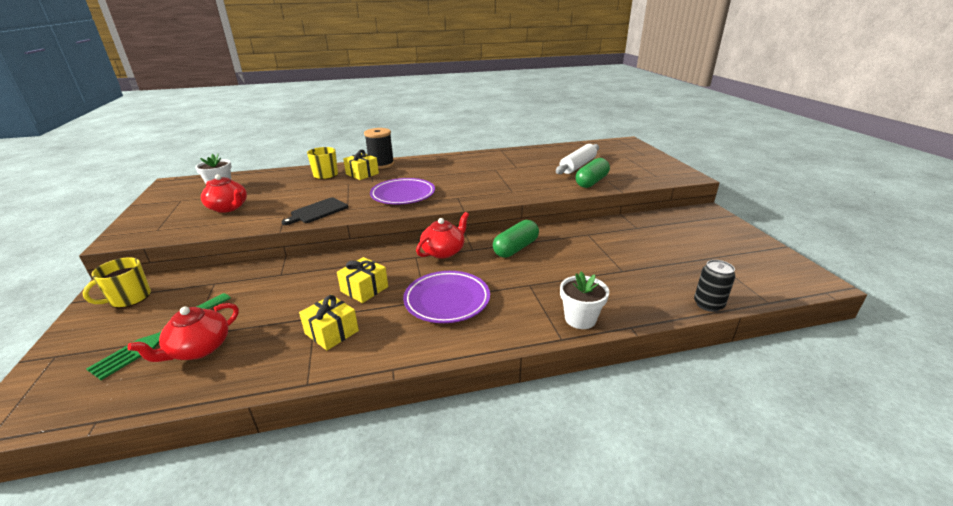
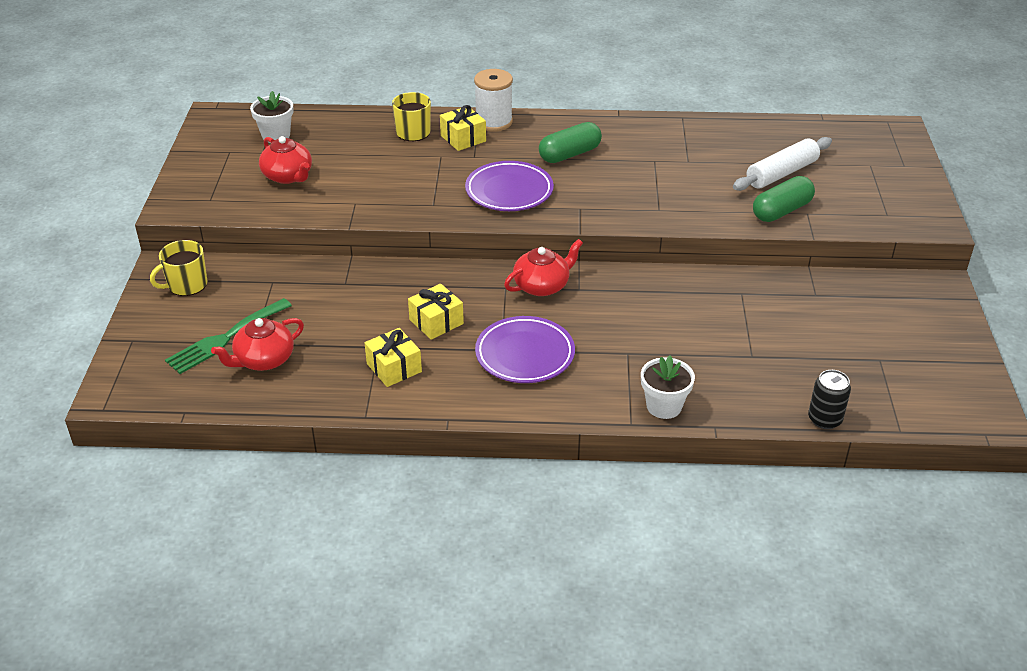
camera: 15 degrees right, 10 degrees up
(317, 211) = (395, 202): black cutting board -> none
(381, 164) = (493, 122): black spool -> white spool
(516, 248) = (634, 298): green capsule -> green capsule (569, 154)

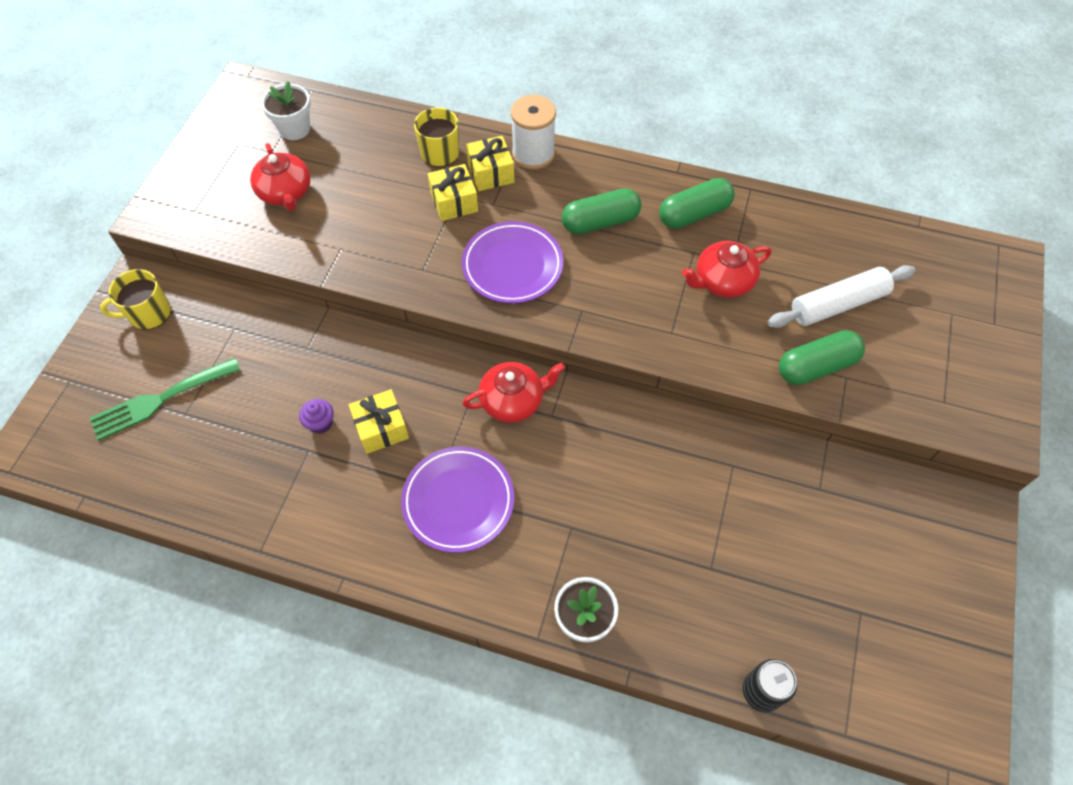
camera: 15 degrees right, 20 degrees up
(264, 360) = (187, 440): red teapot -> red teapot (722, 281)
(380, 328) = (320, 423): none -> purple cupcake
(394, 368) = (314, 486): yellow gift -> yellow gift (454, 202)
(644, 138) = (694, 214): none -> green capsule

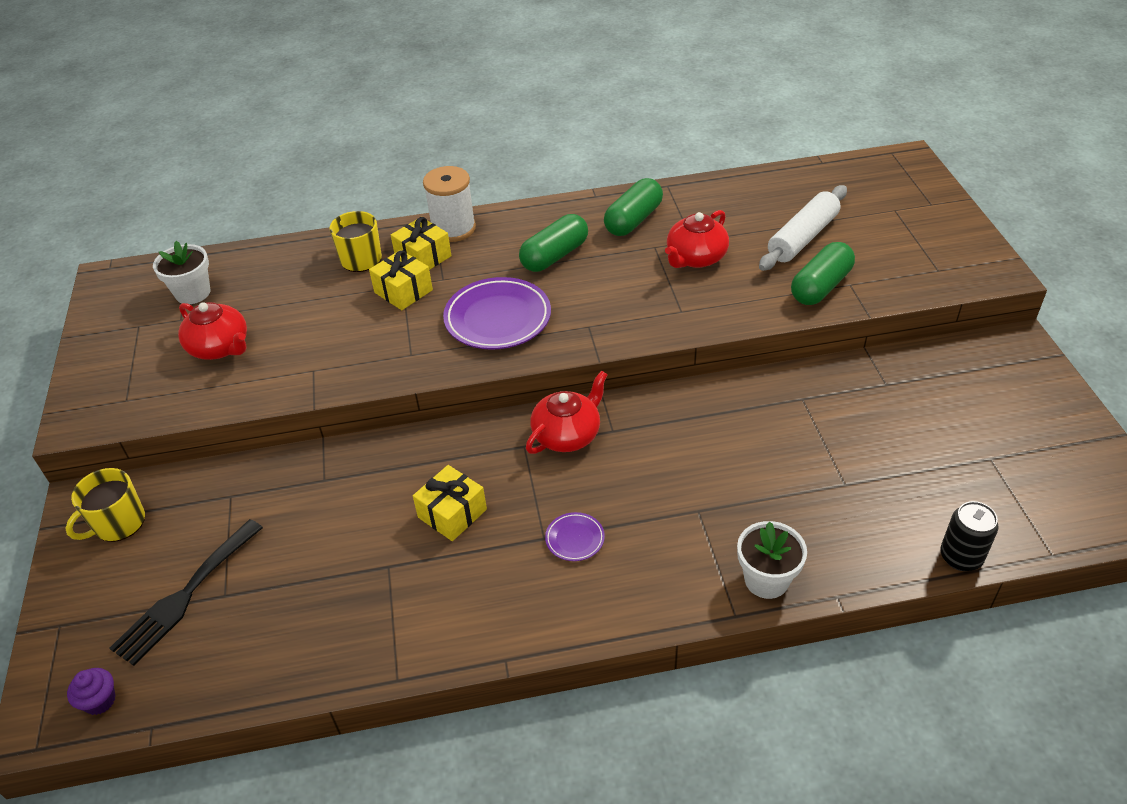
camera: 25 degrees left, 15 degrees down
(160, 400) = (185, 595): green fork -> black fork
(320, 423) = (384, 537): purple cupcake -> purple cupcake (100, 701)
(458, 501) = (575, 539): purple plate -> purple plate, size x0.47

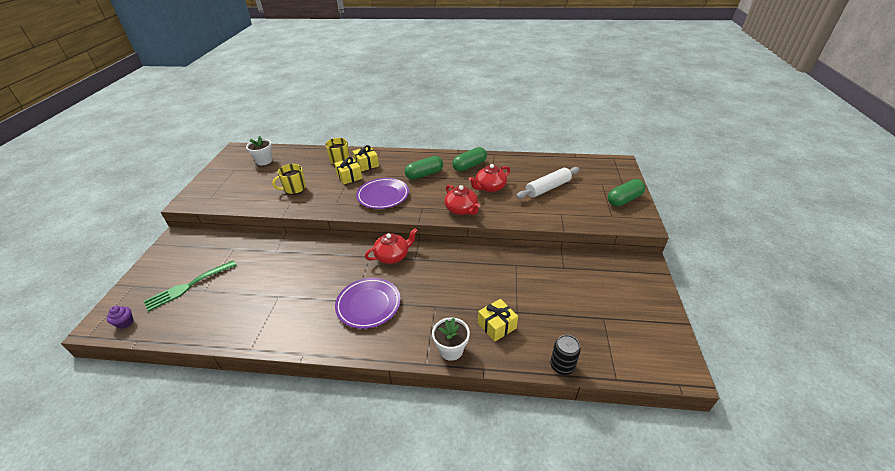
camera: 15 degrees right, 5 degrees down
(118, 523) = (182, 249): yellow mug -> yellow mug (294, 188)
(185, 595) = (188, 286): black fork -> green fork
(220, 347) = (260, 184): red teapot -> red teapot (461, 209)
(452, 513) = (320, 279): yellow gift -> yellow gift (497, 326)
(453, 229) = (386, 155): white spool -> none
(575, 539) = (368, 305): purple plate -> purple plate, size x2.11
(820, 287) = (545, 212): green capsule -> green capsule (624, 200)

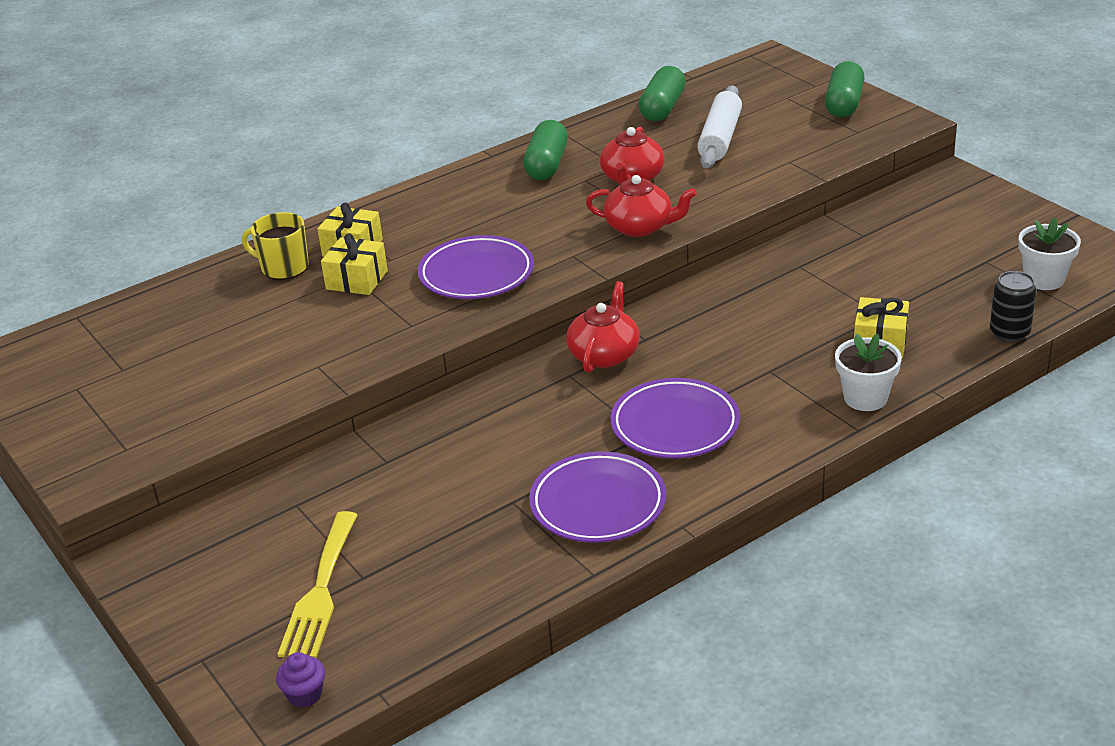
camera: 40 degrees left, 5 degrees down
(188, 286) = (320, 591): green fork -> yellow fork
(264, 161) = (115, 345): white flower pot -> white flower pot (1044, 279)
(294, 188) = (282, 347): yellow mug -> none
(296, 319) = (598, 504): none -> purple plate
(424, 174) = (491, 212): green capsule -> green capsule (662, 108)

